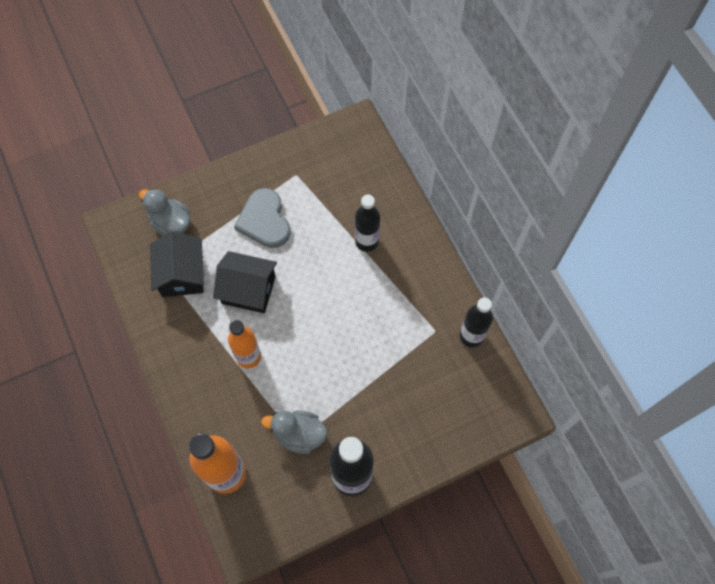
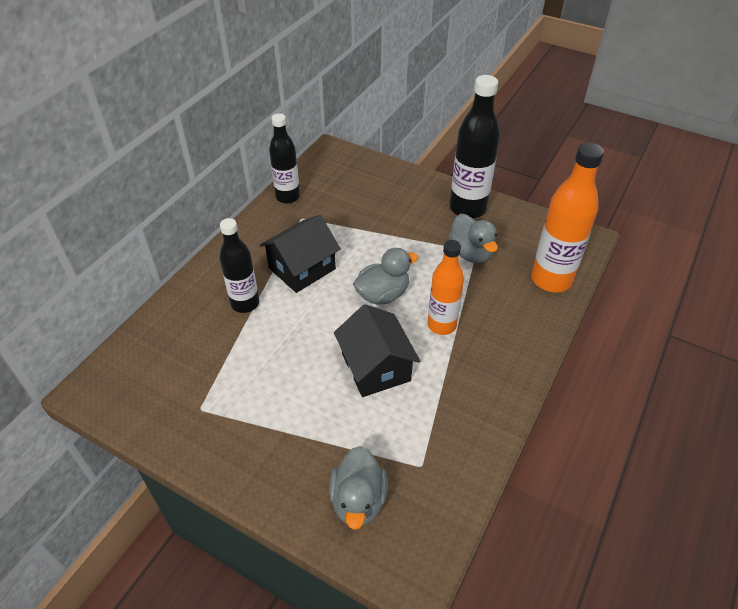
camera: 125 degrees left, 20 degrees down
(182, 274) = (411, 440): black house -> black house (302, 268)
(264, 220) = (283, 403): grey heart -> none
(306, 337) = (383, 294): none -> grey duck

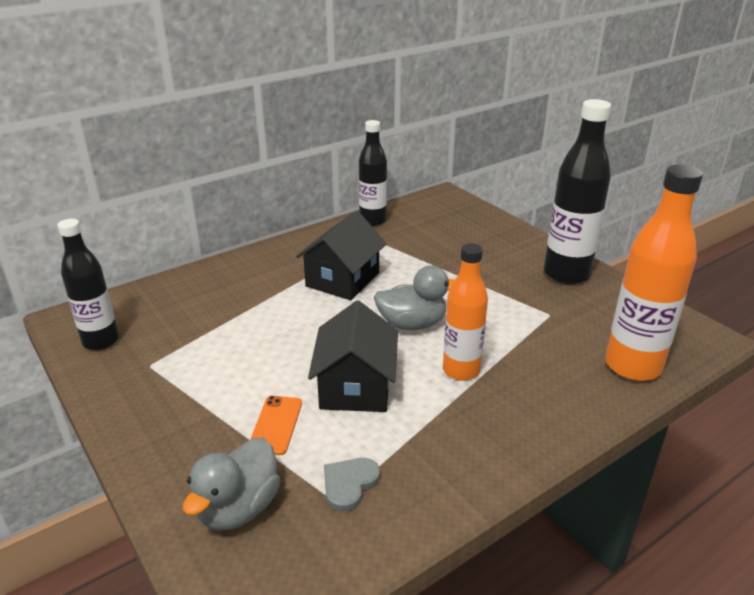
camera: 25 degrees right, 15 degrees down
(245, 303) = (263, 293): black bottle -> black bottle (101, 341)
(302, 268) = (342, 279): black house -> black house turned 45 degrees counterclockwise
(339, 423) = (276, 425): none -> orange phone
(421, 449) = (349, 484): none -> grey heart
(471, 253) = (543, 314): grey duck -> none

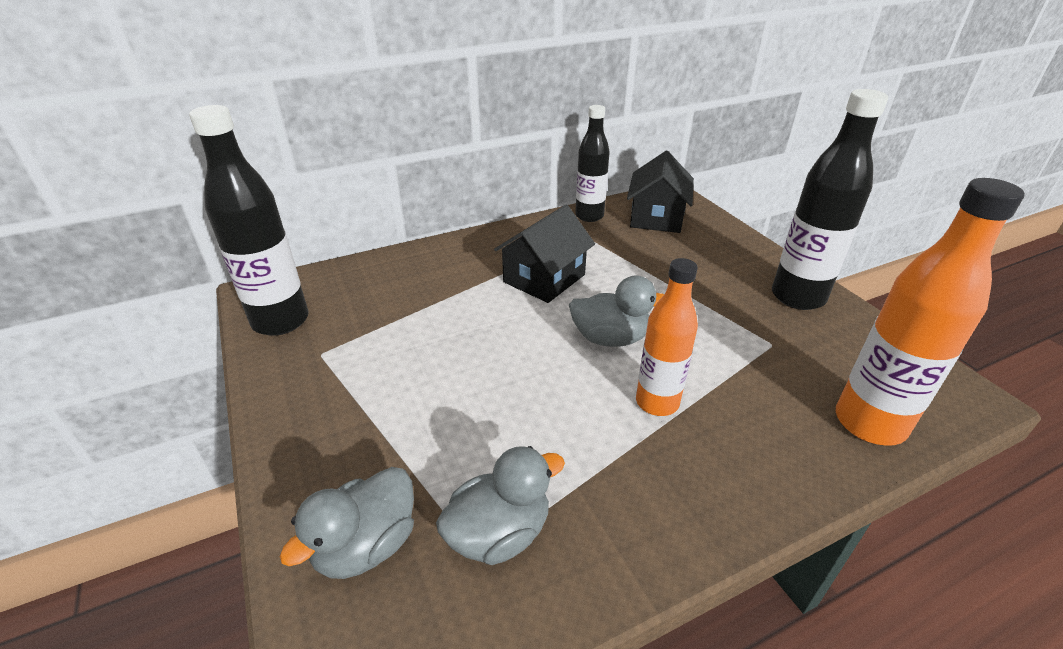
camera: 10 degrees right, 5 degrees up
(101, 341) = (281, 321): black bottle -> black bottle, size x1.50
(276, 425) = (433, 443): orange phone -> none
(349, 484) = (499, 533): grey heart -> grey duck
(355, 386) = (532, 407): black house -> black house (656, 217)

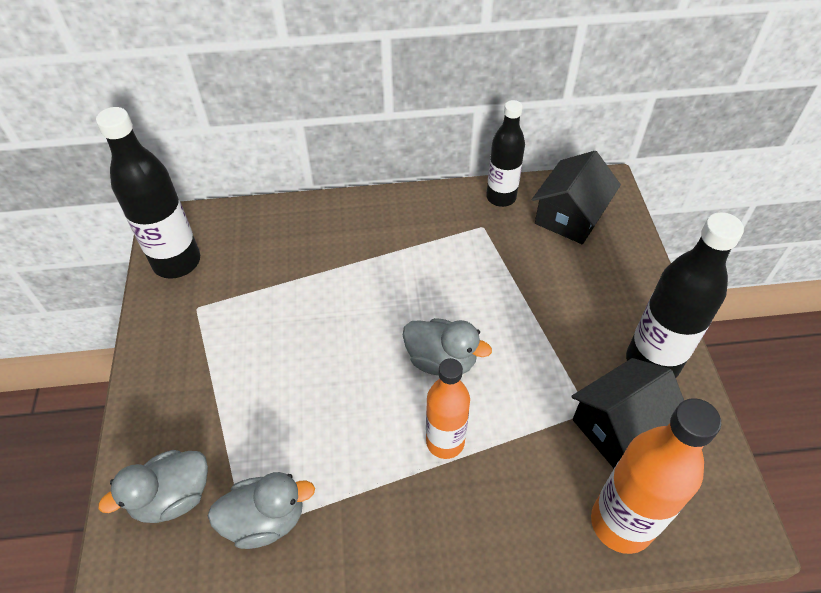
camera: 20 degrees right, 15 degrees up
(544, 278) = (416, 271): black house -> black house (620, 427)

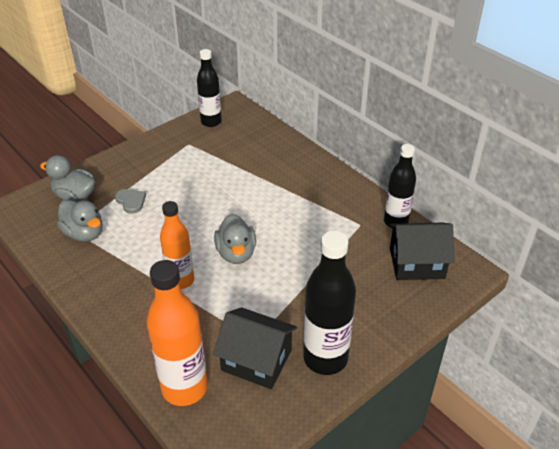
camera: 55 degrees right, 10 degrees down
(177, 262) = (211, 122): black bottle -> black bottle, size x0.67
(250, 429) = (131, 201): none -> grey heart

